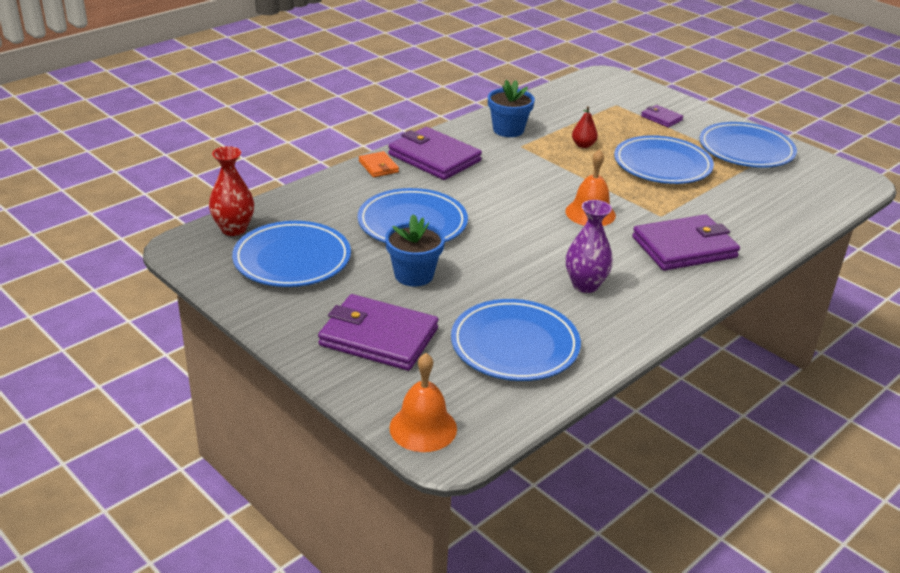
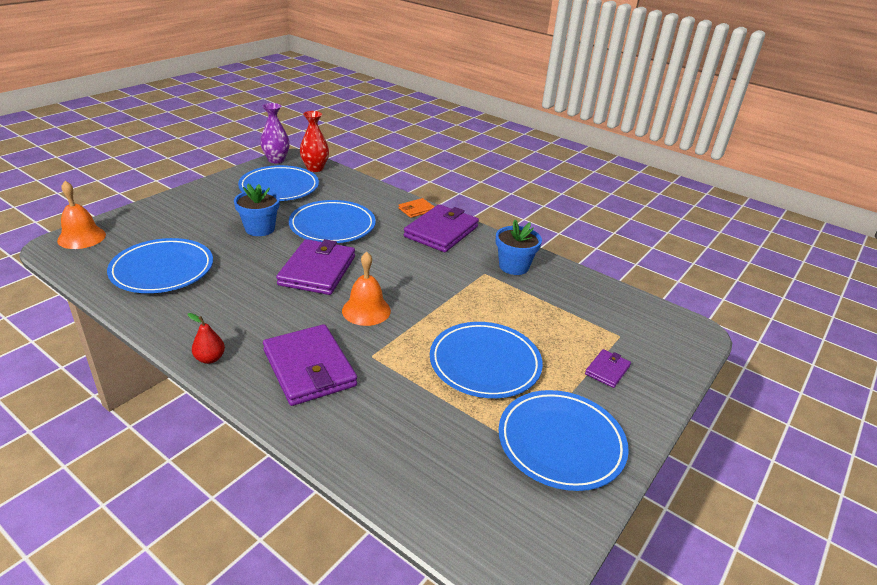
camera: 80 degrees right, 0 degrees up
(378, 337) = (184, 219): purple wallet -> purple wallet (317, 270)
(583, 145) = (505, 310): red pear -> red pear (210, 358)
(585, 285) = (242, 304): purple vase -> purple vase (276, 160)

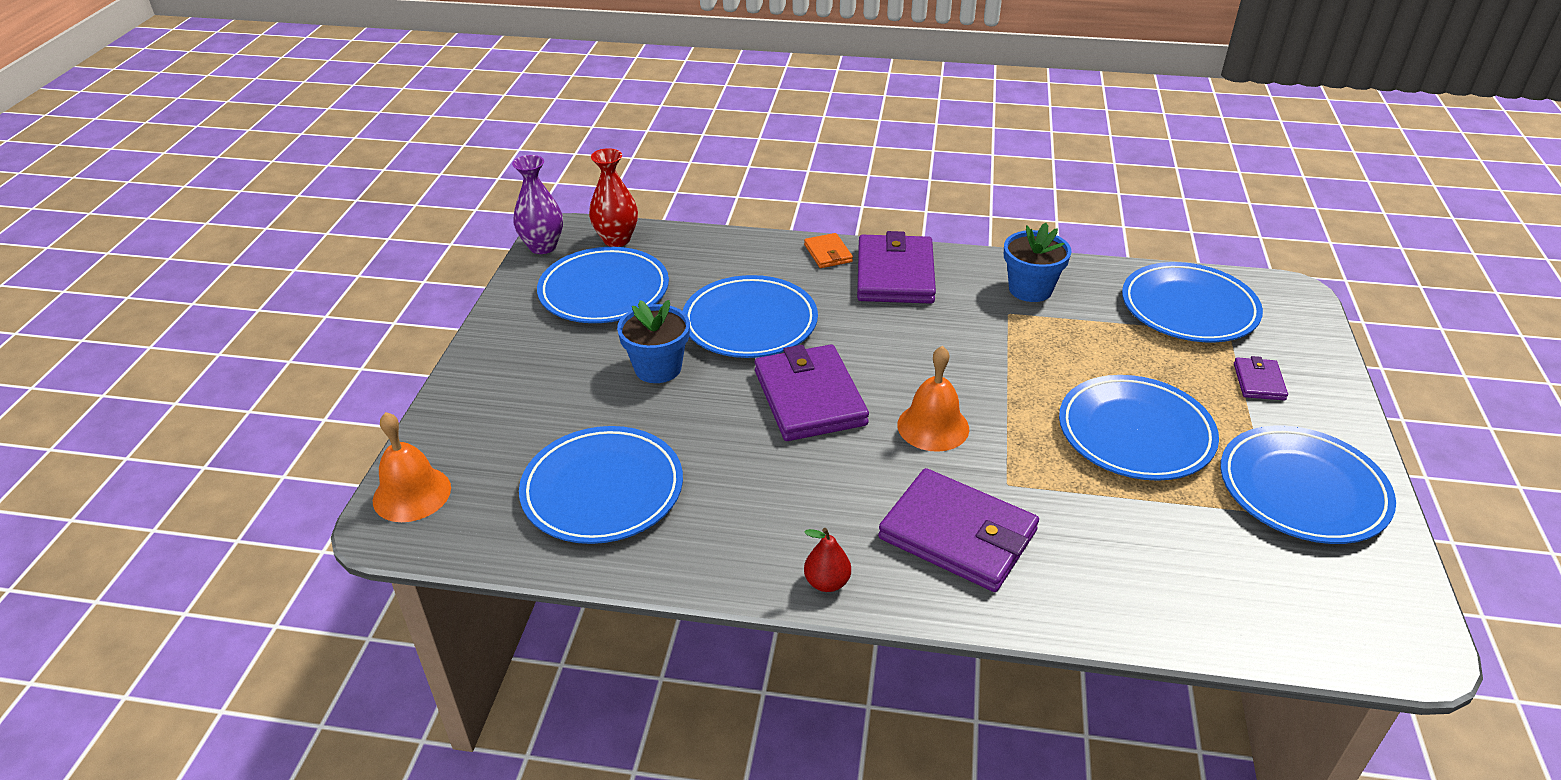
camera: 25 degrees left, 5 degrees up
(416, 210) = (828, 253): orange wallet -> orange wallet turned 45 degrees counterclockwise
(608, 313) = (1189, 308): none -> blue plate

